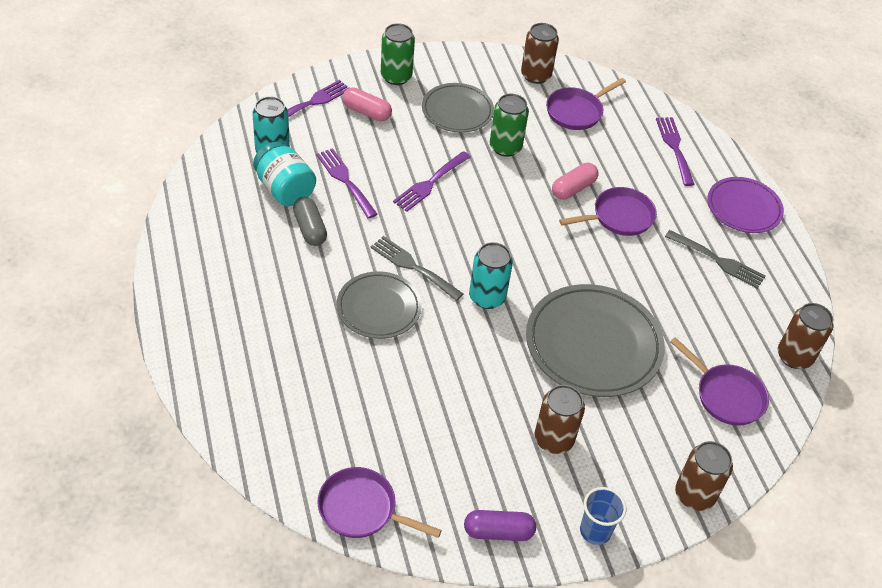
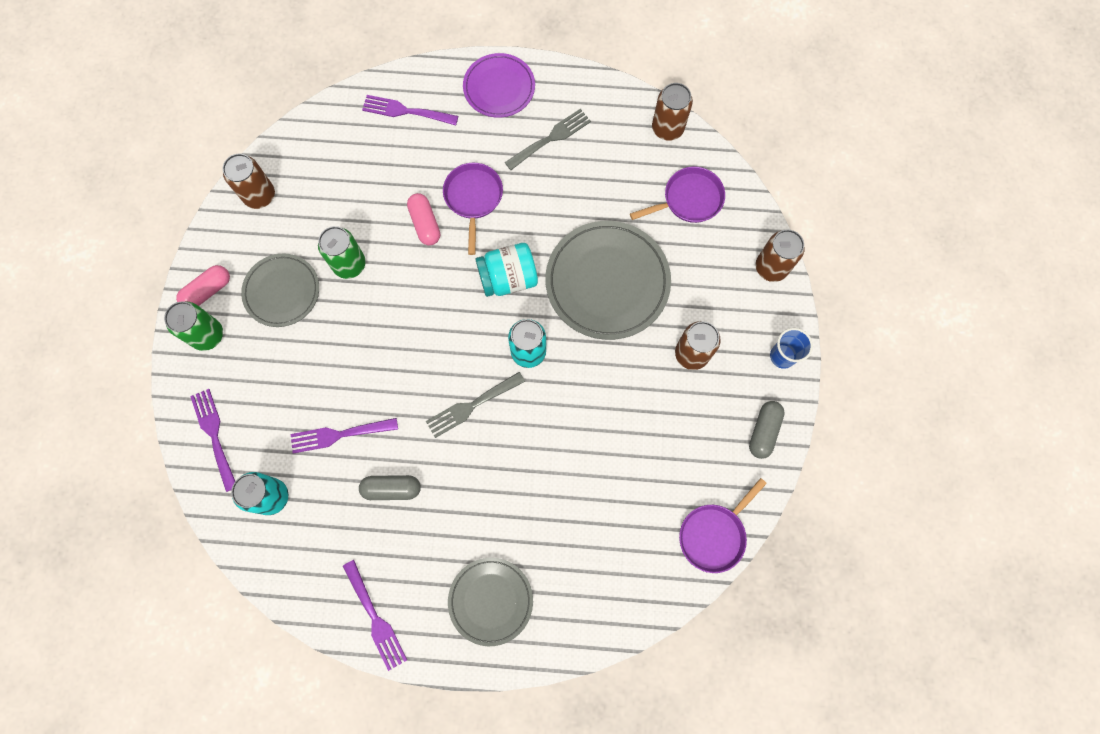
camera: 65 degrees left, 25 degrees up
(285, 189) = (330, 499): turquoise jar -> turquoise jar (508, 278)
(366, 112) = (249, 383): pink capsule -> pink capsule (208, 291)
(378, 308) = (510, 453): grey plate -> grey plate (490, 601)
(430, 183) = (372, 353): purple fork -> purple fork (375, 618)
(498, 532) = (763, 431): purple capsule -> grey capsule
(577, 111) = (325, 178): purple pan -> none

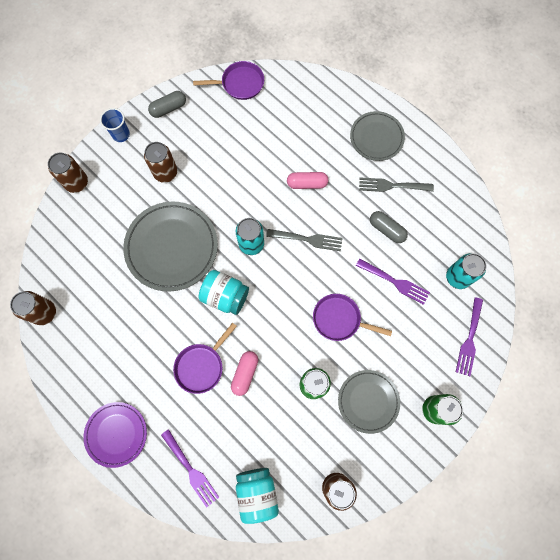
camera: 140 degrees left, 0 degrees up
(208, 291) = (416, 441): pink capsule -> pink capsule (307, 184)
(330, 138) = (257, 492): none -> turquoise jar
(375, 618) = (442, 173): purple fork -> none
(551, 138) = (118, 367): grey fork -> grey fork (392, 186)
(688, 200) = (79, 257): purple pan -> purple pan (339, 319)

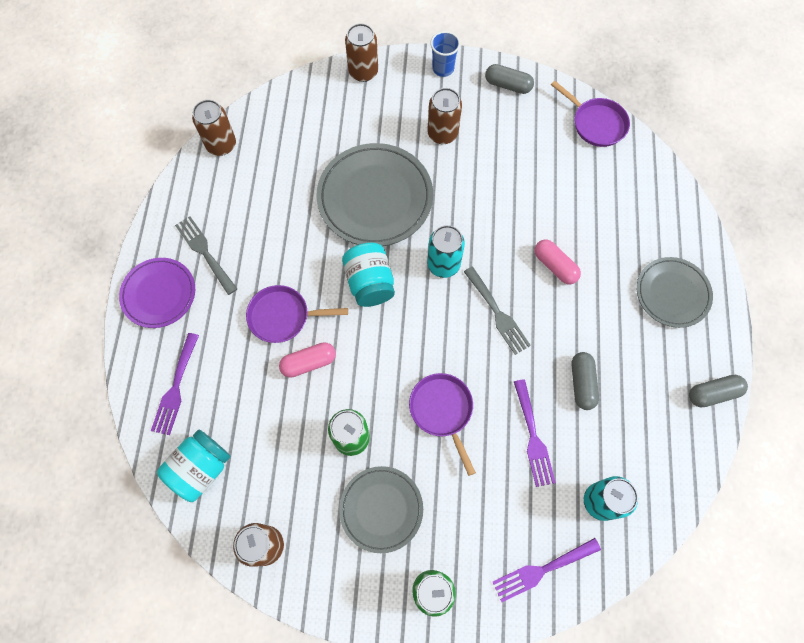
camera: 50 degrees right, 5 degrees down
(392, 186) = (635, 351): grey fork -> grey fork (204, 252)
(447, 168) = (713, 393): none -> grey capsule

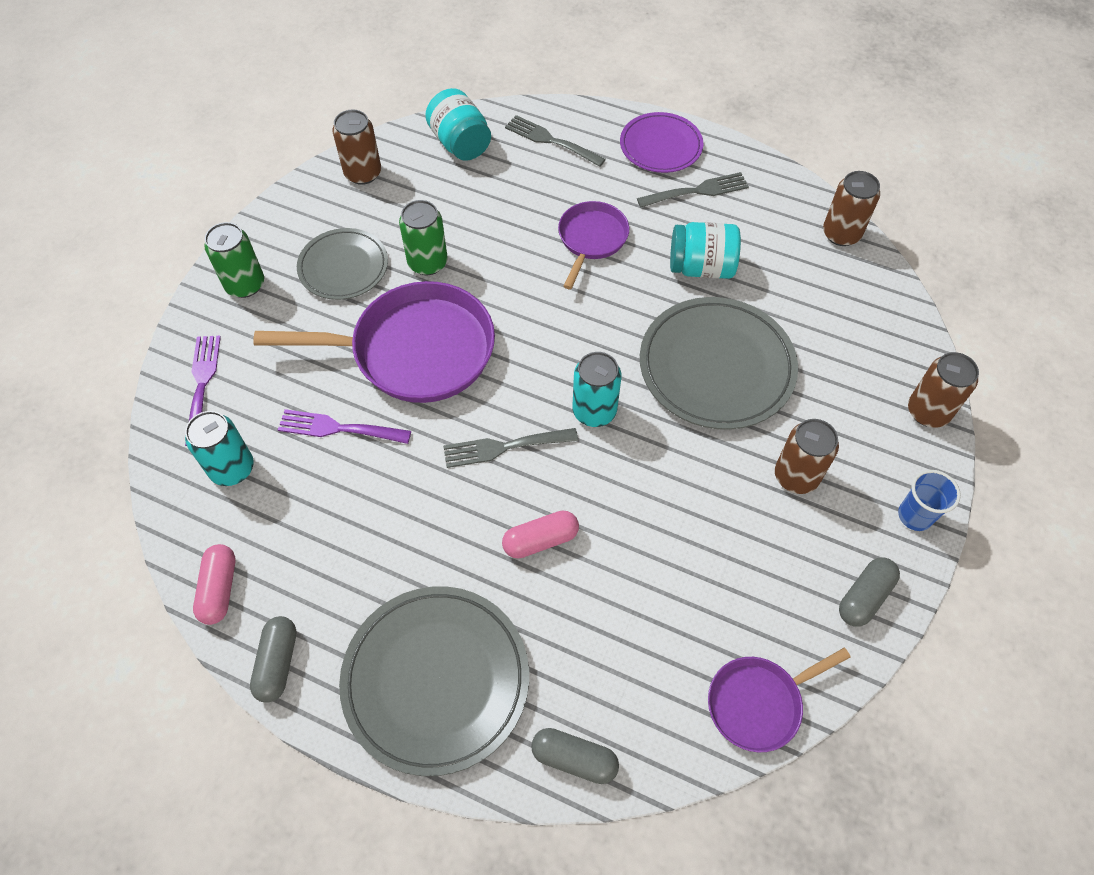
camera: 110 degrees right, 10 degrees down
(176, 388) = (550, 140): purple fork -> grey fork
(309, 362) = (527, 248): pink capsule -> pink capsule (219, 589)
(370, 283) = (600, 328): turquoise jar -> turquoise jar (701, 267)
(442, 411) = (414, 350): purple pan -> purple pan, size x1.83
(582, 383) = (372, 506): grey capsule -> grey capsule (574, 759)
(672, 293) = (436, 680): grey plate -> grey plate, size x1.62

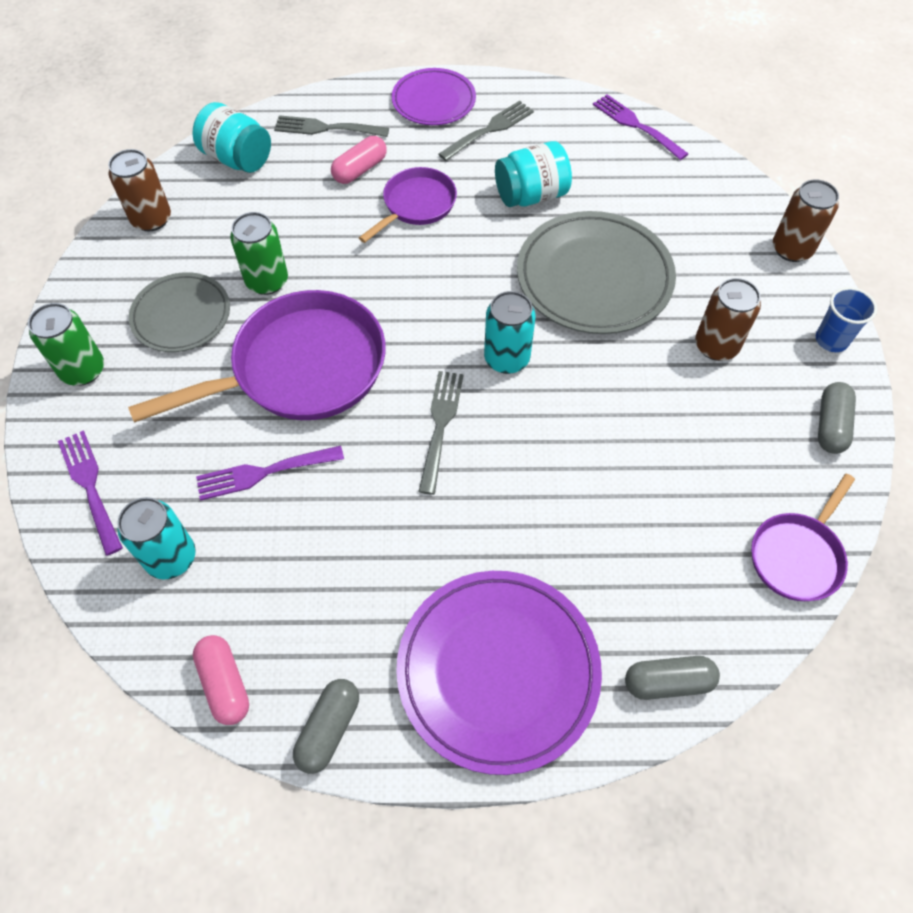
camera: 25 degrees left, 0 degrees up
(277, 663) = (328, 729): grey capsule -> grey capsule turned 45 degrees clockwise
(436, 680) = (498, 671): grey plate -> purple plate
(504, 447) = (440, 425): grey fork -> grey fork turned 135 degrees clockwise
(540, 540) = (523, 496): pink capsule -> pink capsule (360, 169)
(591, 239) = (416, 205): purple pan -> purple pan turned 45 degrees clockwise
(841, 234) = (636, 125): brown can -> purple fork

